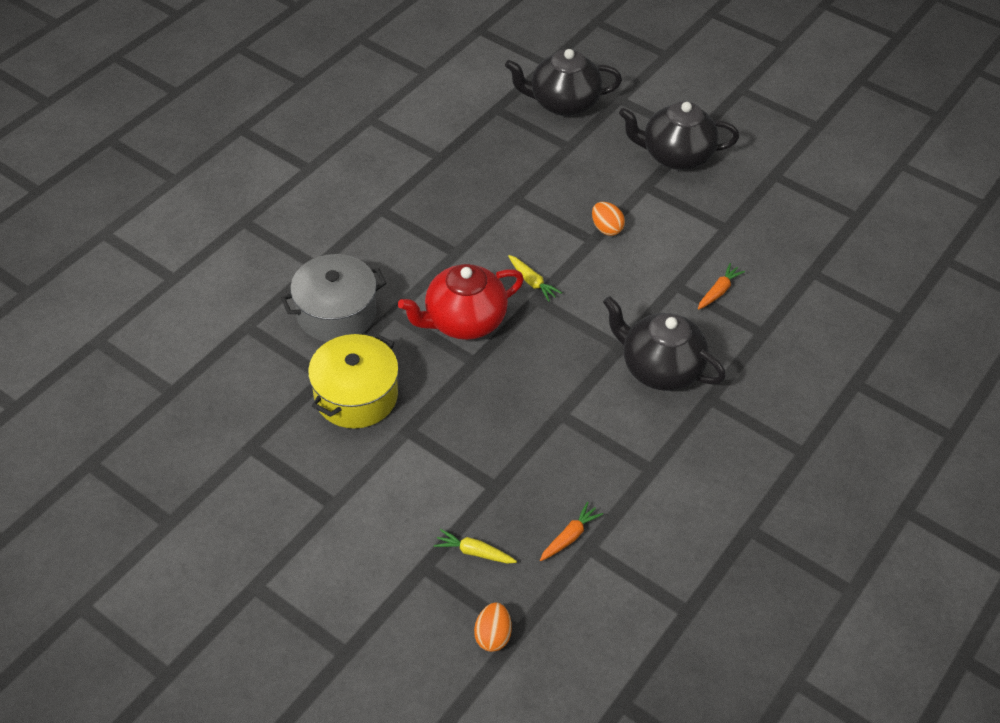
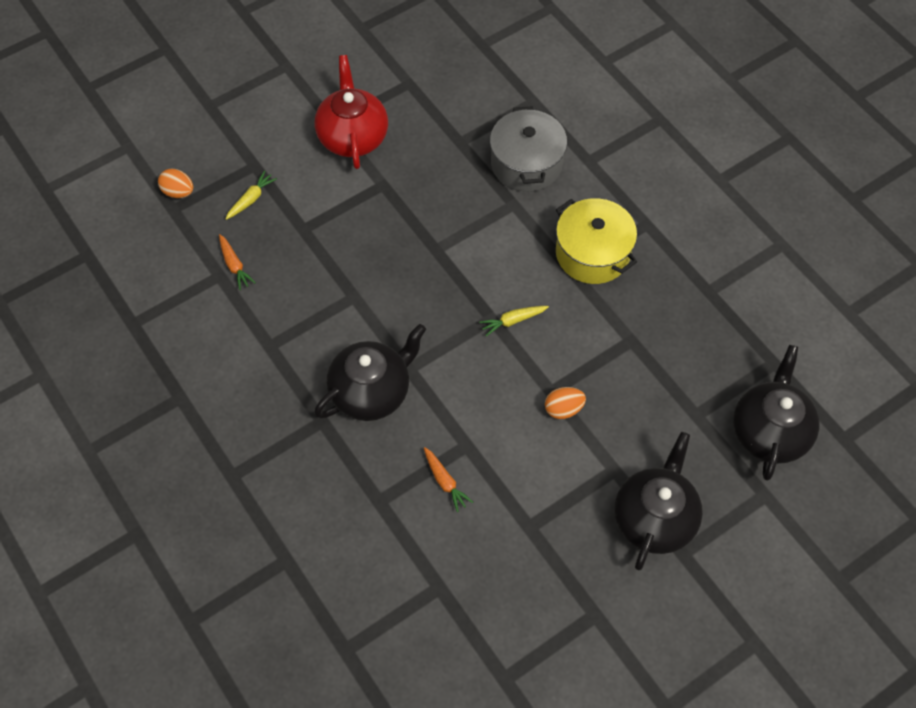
camera: 110 degrees right, 10 degrees up
(356, 396) = (431, 158): yellow pot -> yellow pot (592, 253)
(464, 321) = (484, 254): red teapot -> red teapot (353, 137)

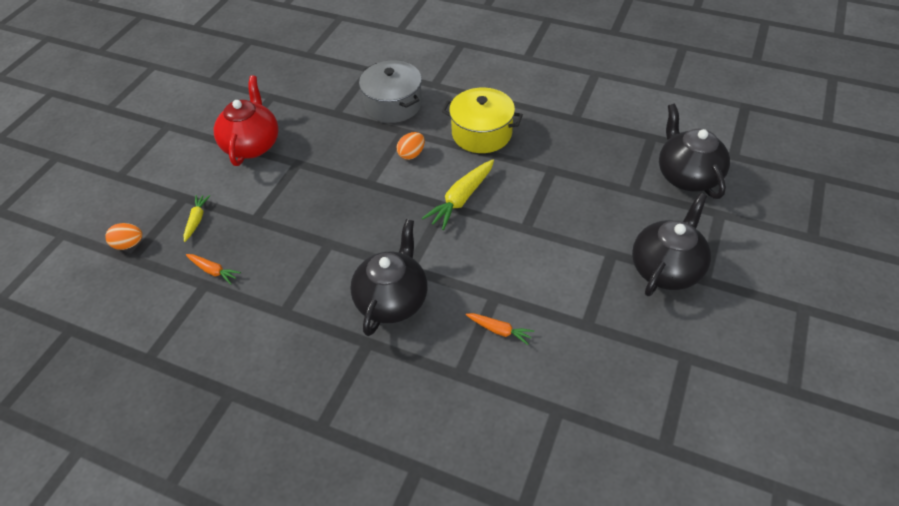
camera: 30 degrees left, 10 degrees down
(353, 137) = (252, 145): red teapot -> red teapot turned 45 degrees clockwise
(513, 321) = (461, 199): yellow carrot -> yellow carrot, size x1.72
(563, 409) = (543, 234): orange egg -> orange egg (411, 154)
(654, 519) = (666, 269): black teapot -> black teapot turned 45 degrees clockwise

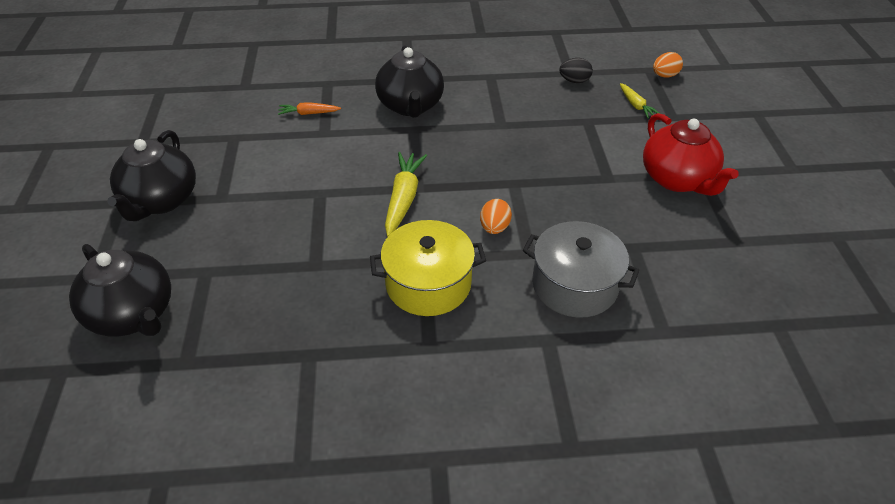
camera: 150 degrees right, 5 degrees down
(213, 271) = (574, 81): orange carrot -> black egg

